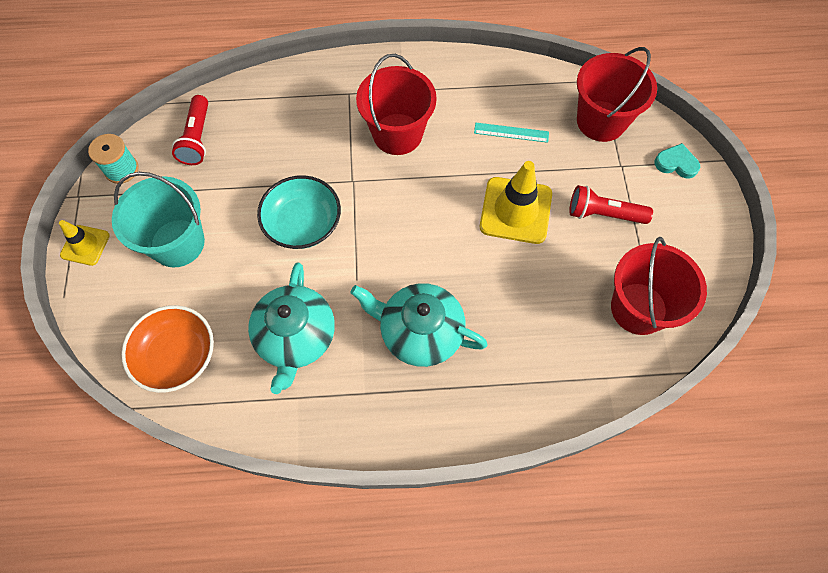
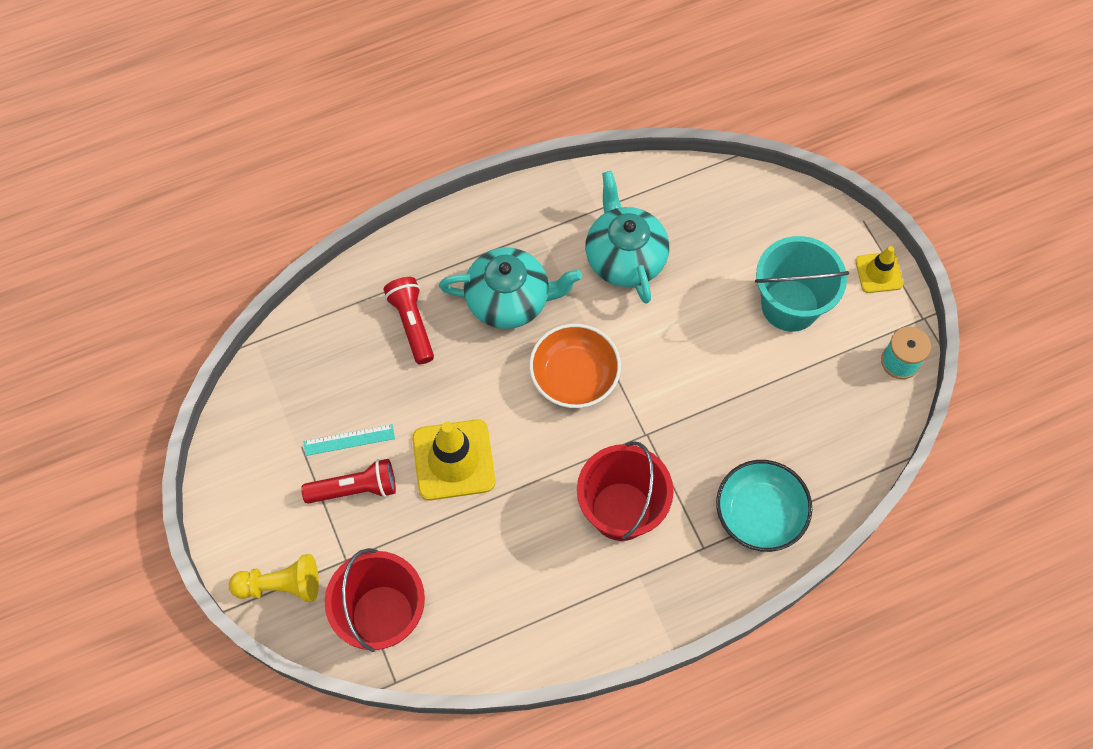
camera: 160 degrees right, 0 degrees up
(177, 356) = (724, 206): orange bowl -> orange bowl (574, 376)
(197, 138) = (844, 426): red flashlight -> red flashlight (412, 324)
(303, 223) = (675, 368): turquoise bowl -> turquoise bowl (759, 513)
(511, 132) = (488, 560): turquoise ruler -> turquoise ruler (349, 440)
(638, 308) = (298, 394): red bucket -> none
(676, 163) = (281, 585): turquoise heart -> yellow pawn

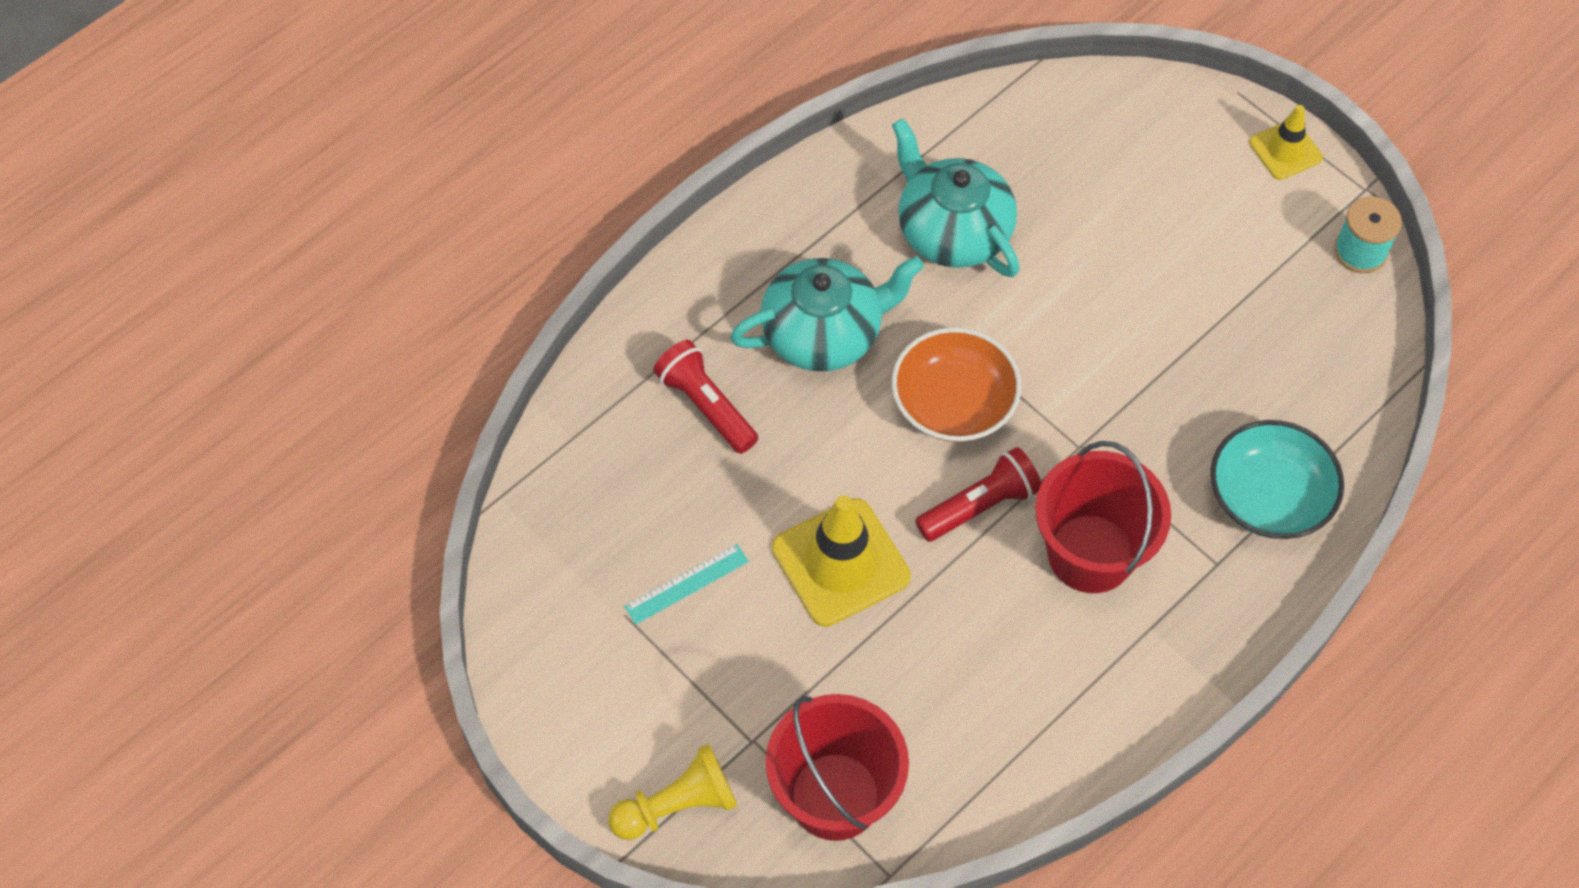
camera: 20 degrees left, 5 degrees down
(355, 488) = (723, 644): red flashlight -> red flashlight (980, 505)
(790, 305) = (1192, 225): turquoise bucket -> none

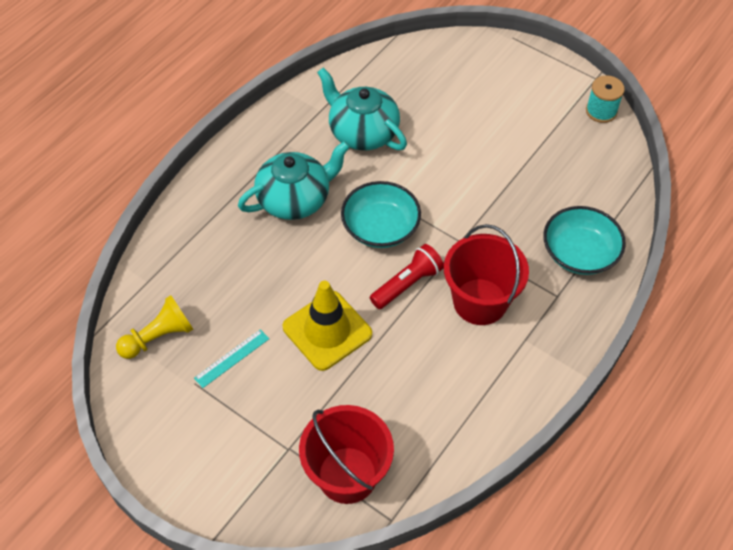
camera: 10 degrees left, 5 degrees down
(678, 805) = (246, 498): yellow pawn -> yellow pawn (159, 337)
(706, 406) = (229, 251): red flashlight -> none
(953, 403) = (380, 227): orange bowl -> turquoise bowl
(1285, 150) = (546, 64): yellow traffic cone -> none

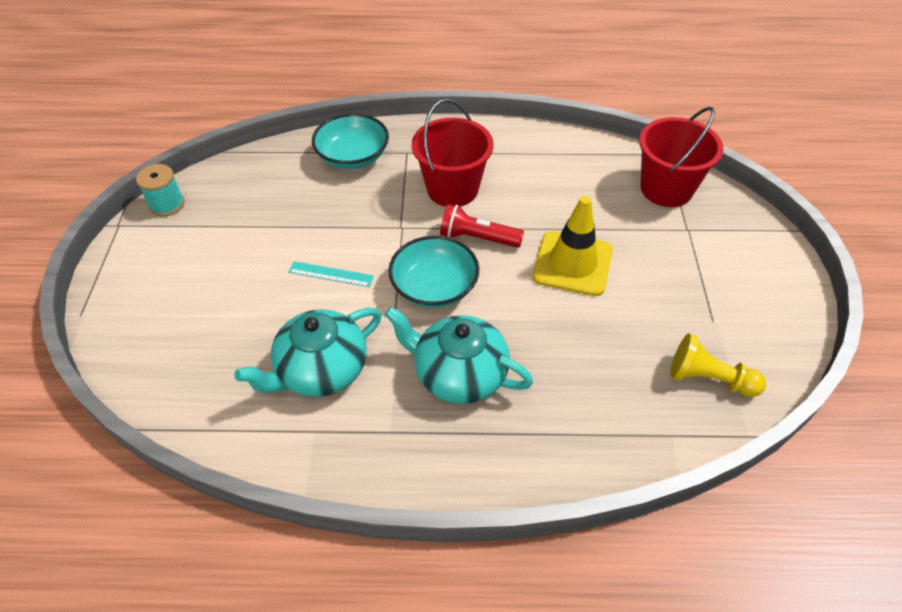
camera: 125 degrees left, 5 degrees down
(232, 358) = (665, 310): turquoise ruler -> turquoise ruler (331, 274)
(362, 132) = (320, 370): turquoise teapot -> turquoise teapot turned 45 degrees clockwise

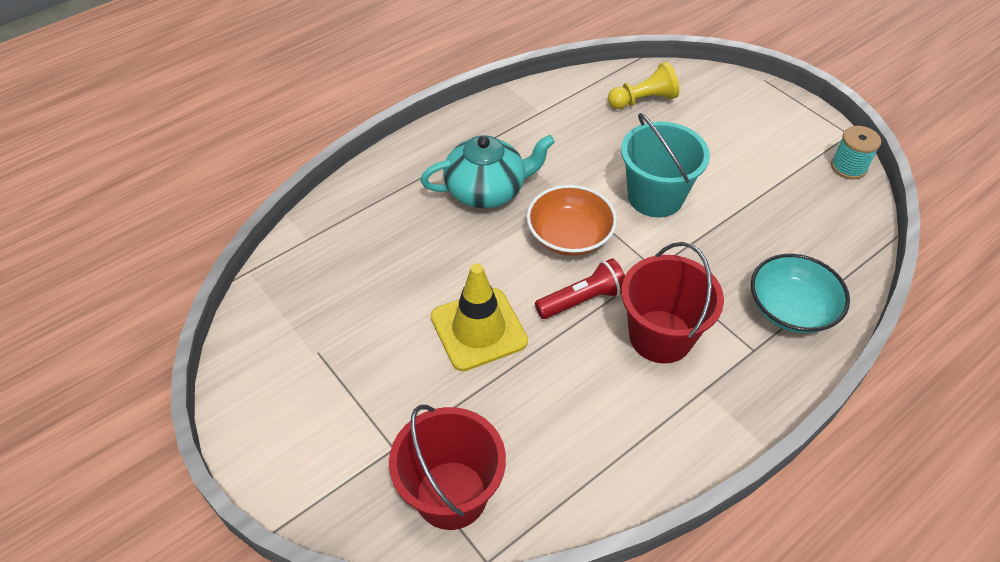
camera: 140 degrees right, 0 degrees up
(320, 370) = (578, 140): turquoise teapot -> none
(331, 274) = (655, 197): turquoise ruler -> turquoise bucket
(434, 287) = (569, 236): turquoise bowl -> orange bowl
(708, 379) = (298, 296): yellow pawn -> yellow pawn (643, 100)

